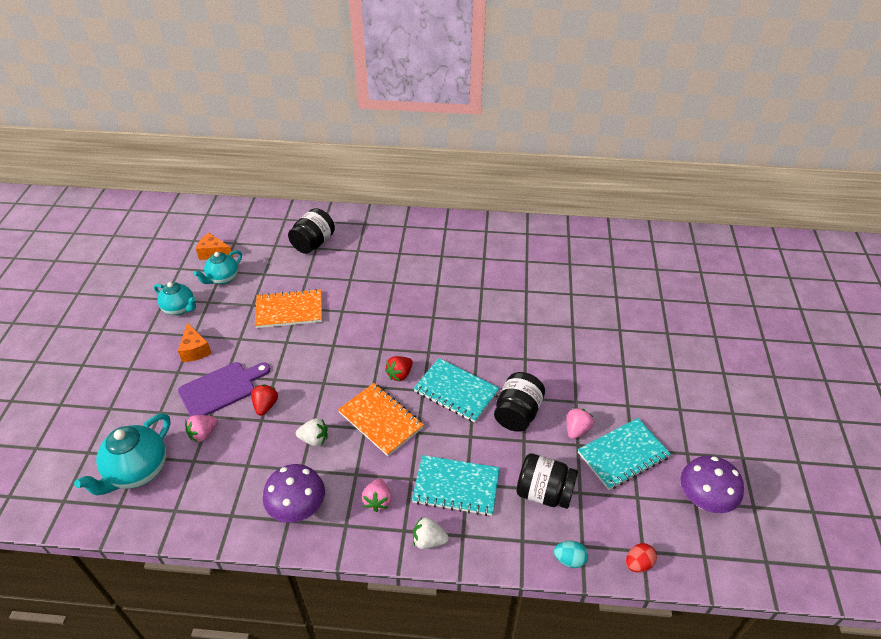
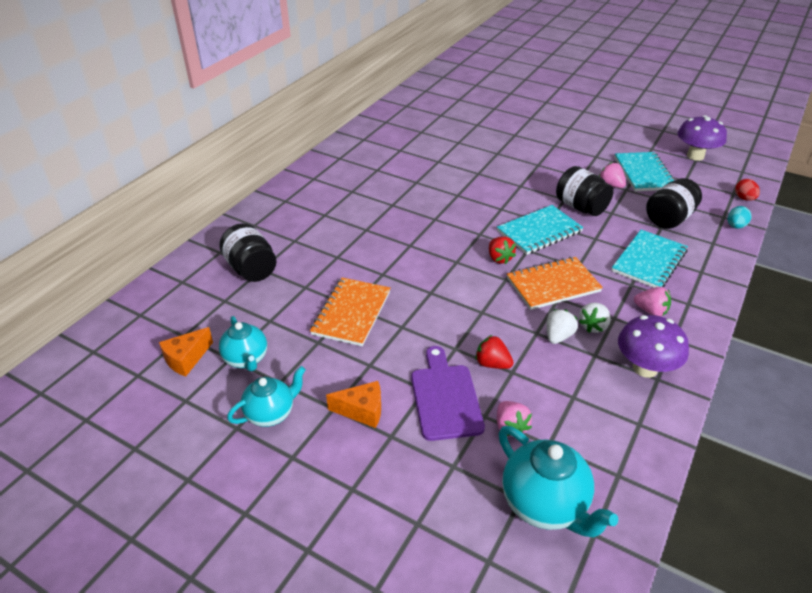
camera: 65 degrees left, 5 degrees down
(428, 540) = (702, 292): white strawberry -> white strawberry (593, 326)

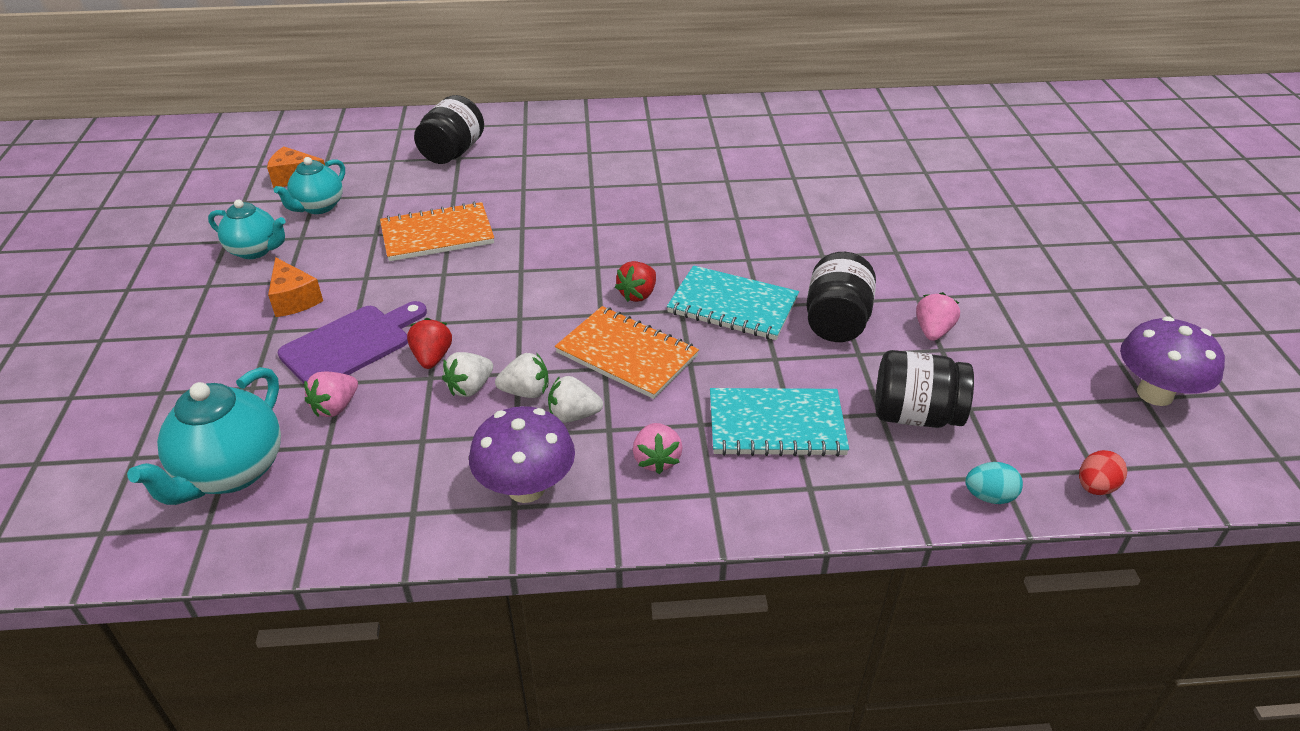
camera: 55 degrees right, 0 degrees up
(536, 358) = (470, 388): none -> white strawberry
(644, 173) = (1014, 354): turquoise notebook -> none

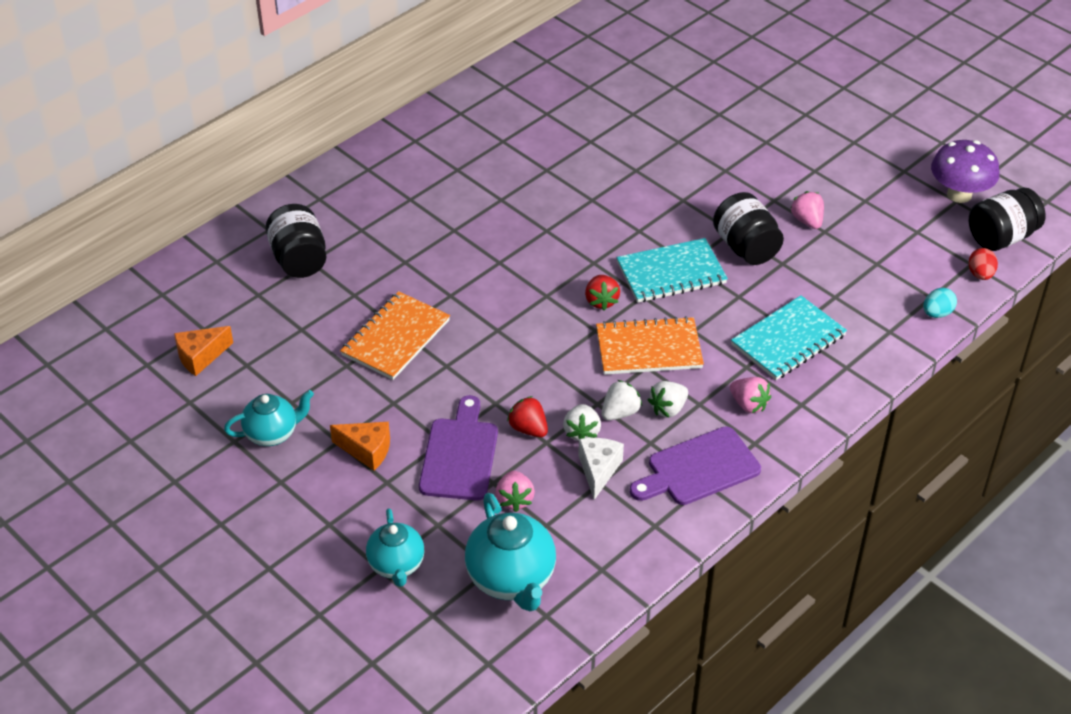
camera: 40 degrees left, 5 degrees up
(318, 207) = (263, 370): turquoise teapot -> turquoise teapot (396, 565)
(437, 429) = (598, 470): none -> white cheese
(526, 488) = (698, 469): purple mushroom -> purple cutting board
(915, 415) = (854, 286): black jar -> black jar (1001, 237)

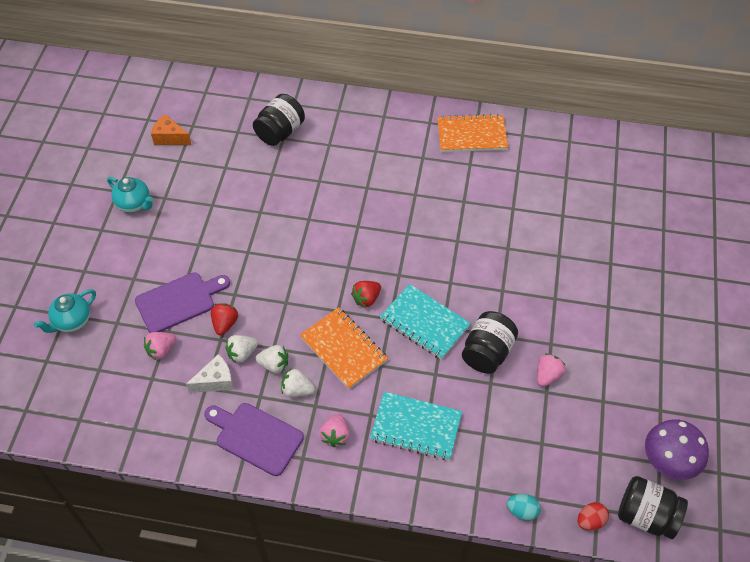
camera: 55 degrees right, 10 degrees up
(367, 450) = (151, 254): orange cheese -> none
(395, 338) = (251, 214): orange notebook -> orange notebook (471, 135)
(511, 579) = (96, 385): turquoise teapot -> none

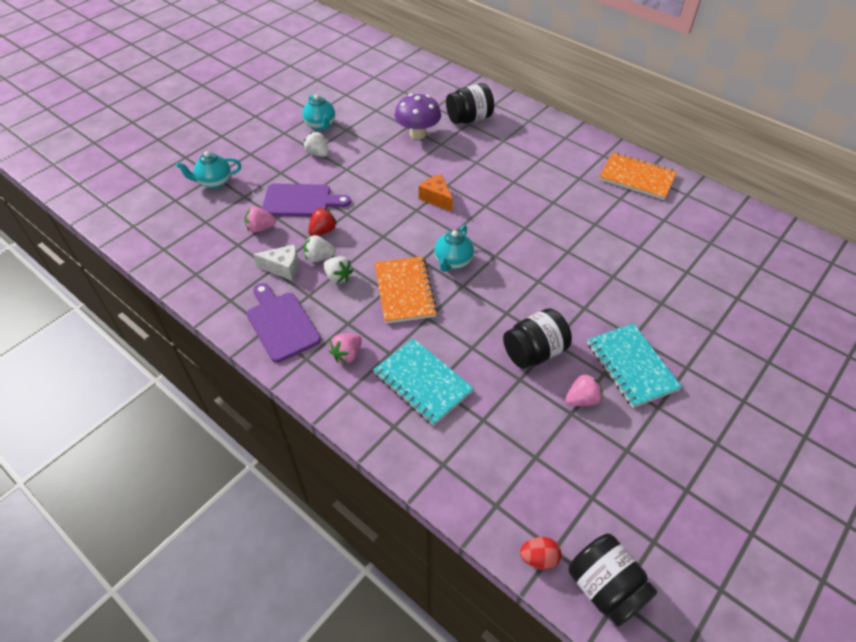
camera: 30 degrees right, 5 degrees down
(170, 137) = (381, 93): orange cheese -> orange cheese (436, 198)
(297, 390) = (342, 304): white strawberry -> white strawberry (318, 153)
(366, 299) = (453, 262): red strawberry -> turquoise teapot
(424, 323) = (491, 302): turquoise notebook -> turquoise notebook (631, 366)
(522, 511) = (473, 509): turquoise egg -> none
(668, 461) = (665, 546): purple mushroom -> purple mushroom (418, 134)

